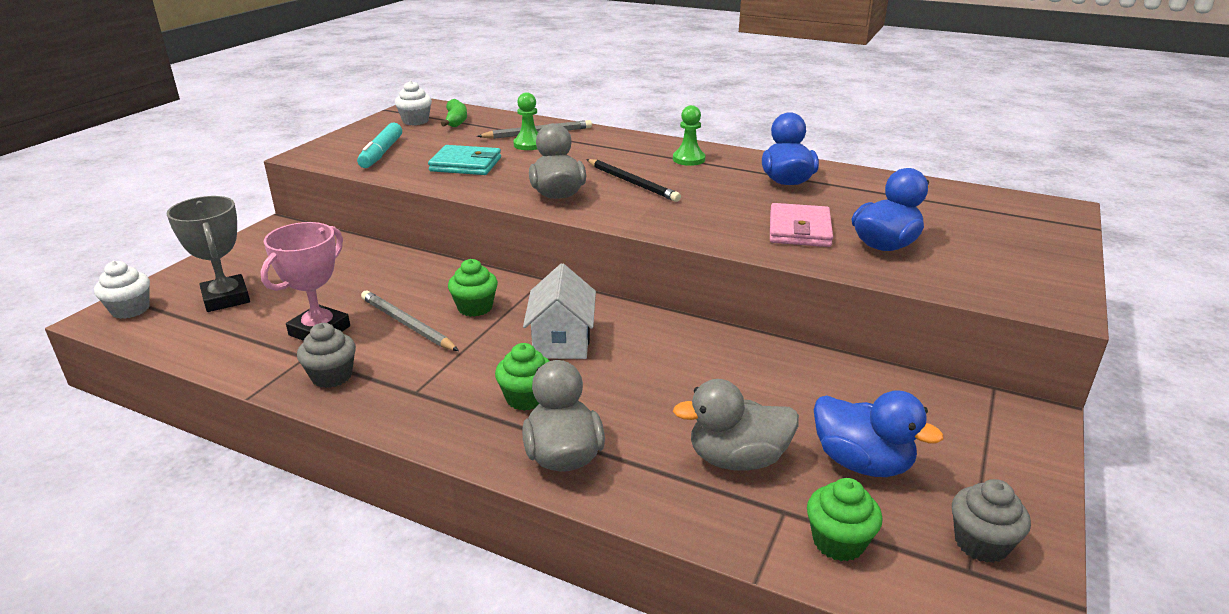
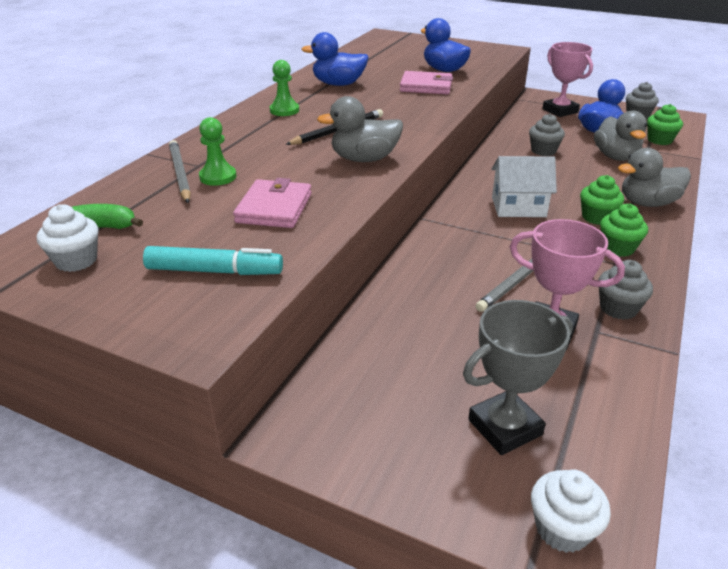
camera: 90 degrees left, 5 degrees up
(466, 164) = (274, 208): turquoise wallet -> pink wallet
(475, 307) = (479, 247): green cupcake -> green cupcake (617, 248)
(746, 384) = (543, 151): none -> grey cupcake
(952, 431) = (560, 111): none -> pink trophy

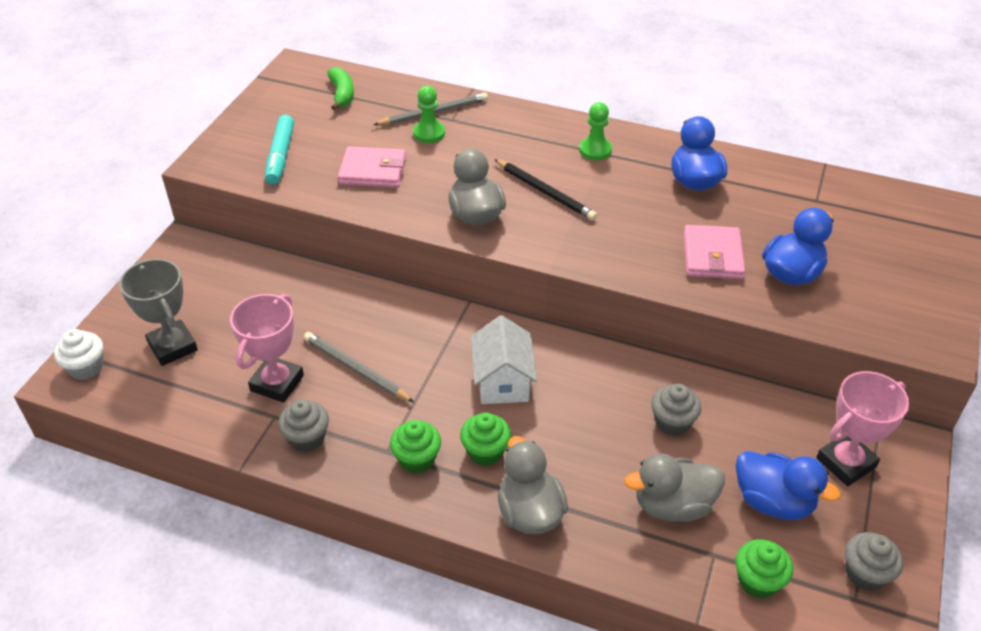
camera: 85 degrees right, 10 degrees up
(76, 260) = (299, 97): white cupcake -> none

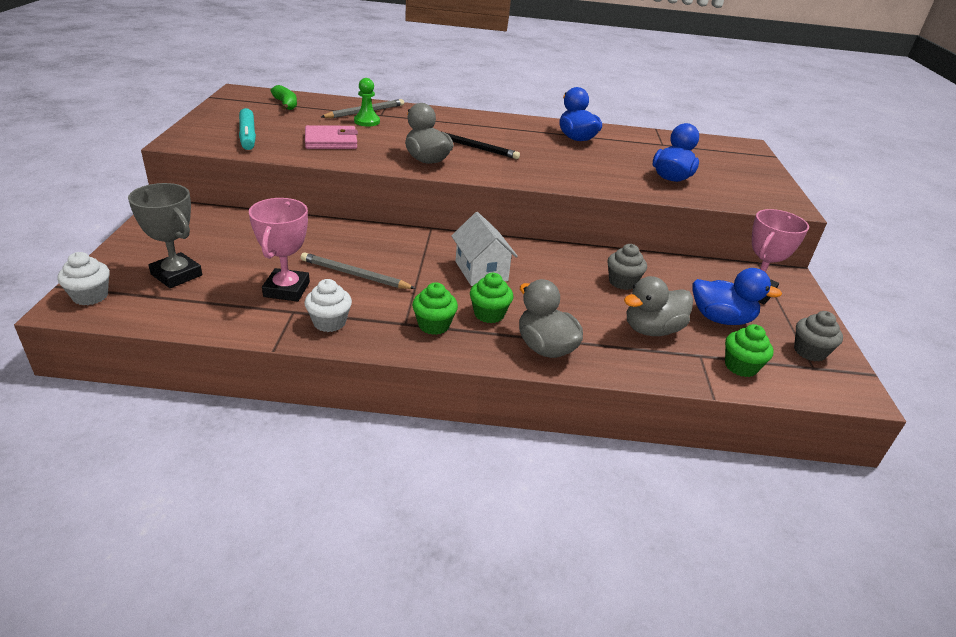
camera: 20 degrees left, 10 degrees down
(307, 438) = (329, 322): grey cupcake -> white cupcake
(595, 150) = (497, 126): green pawn -> none
(712, 256) = (613, 172): pink wallet -> none

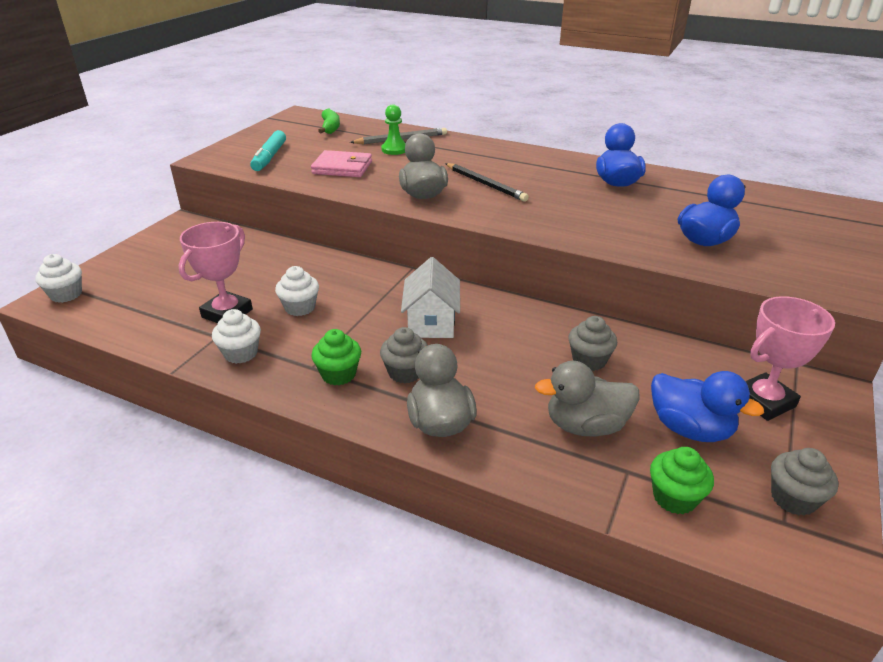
camera: 25 degrees right, 0 degrees up
(176, 275) = (146, 285): grey trophy -> none
(354, 275) = (300, 307): grey pencil -> white cupcake
(489, 314) = (405, 372): green cupcake -> grey cupcake

